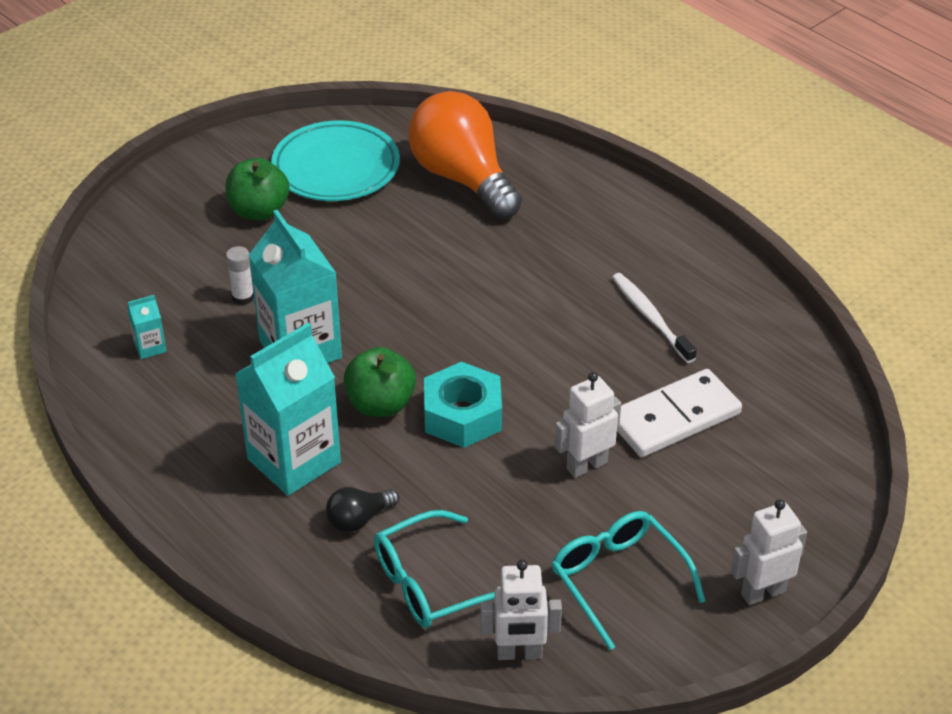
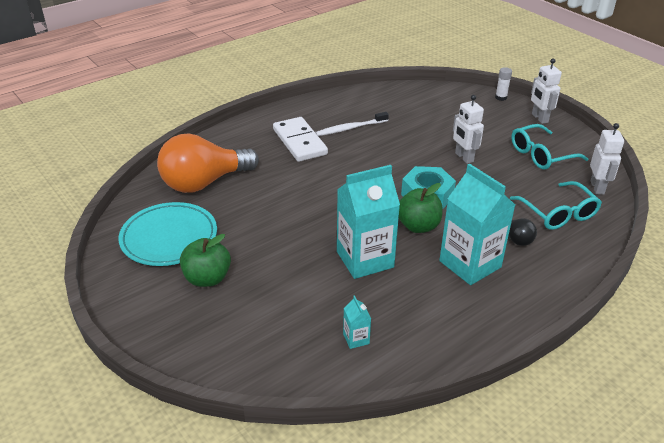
camera: 85 degrees left, 5 degrees down
(243, 297) = (306, 287): white glue stick -> white glue stick (501, 97)
(674, 418) = (427, 129): white domino -> white domino (300, 142)

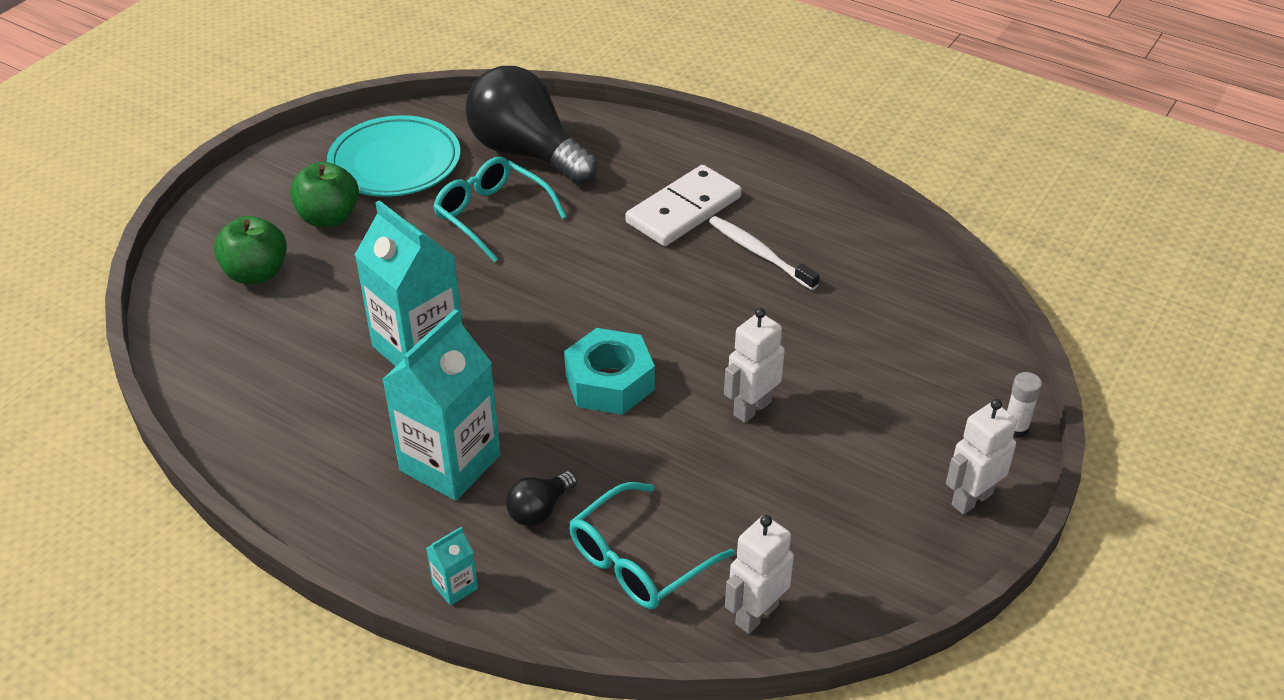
camera: 70 degrees right, 5 degrees up
(204, 182) = (527, 153): orange light bulb -> black light bulb
(356, 339) = (256, 375): turquoise carton -> turquoise carton (455, 586)
(418, 226) = (521, 387): green apple -> green apple (256, 273)
(541, 155) = (826, 516): turquoise glasses -> turquoise glasses (492, 215)
(597, 187) = (756, 614): white robot -> white robot turned 150 degrees clockwise

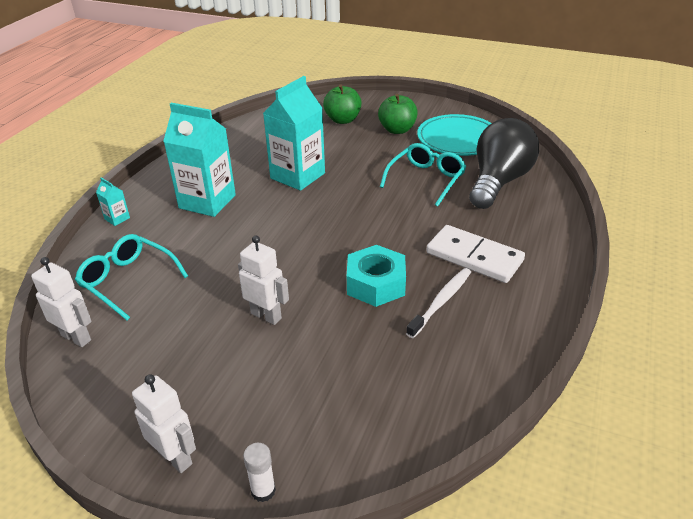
camera: 80 degrees right, 5 degrees down
(539, 510) = (171, 237): black light bulb -> none
(609, 382) = (281, 248): turquoise nut -> turquoise nut (376, 284)

